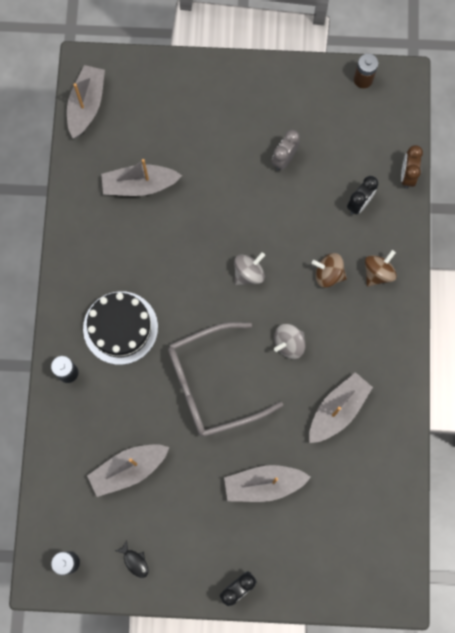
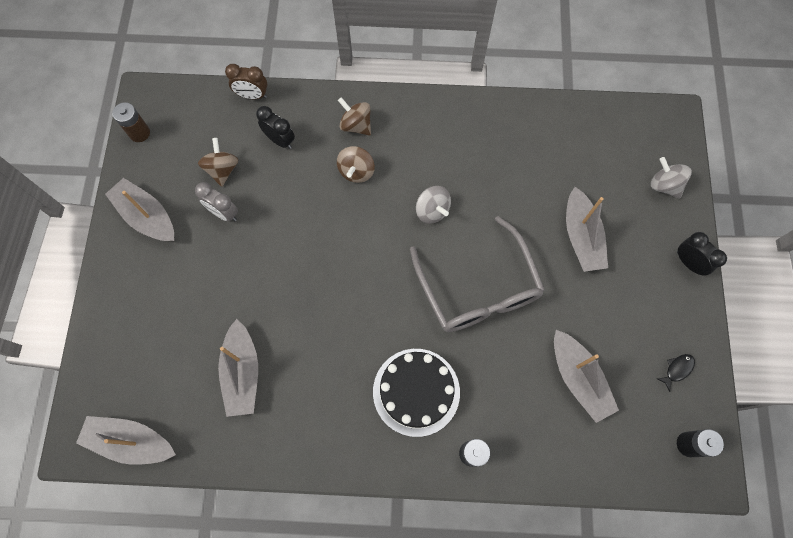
camera: 90 degrees left, 5 degrees down
(248, 273) = (353, 250): grey spinning top -> grey spinning top (664, 185)
(327, 154) = (222, 169): none -> brown spinning top
(337, 410) = (500, 166): grey boat -> grey boat (147, 216)

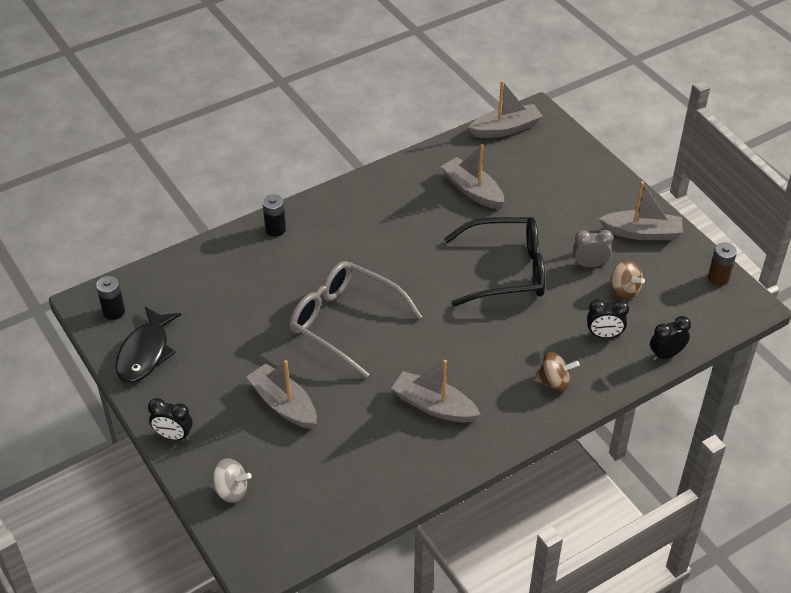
camera: 145 degrees right, 25 degrees down
(252, 95) = (666, 355): brown clock -> black clock
(298, 253) = (505, 271): none -> black glasses
(356, 171) = (517, 348): brown spinning top -> none
(416, 392) = (341, 240): black cake -> none
(432, 211) = (428, 354): grey spinning top -> none
(578, 378) = (224, 308): grey boat -> grey boat (434, 406)
(677, 369) = (146, 353): black fish -> black fish, size x2.37

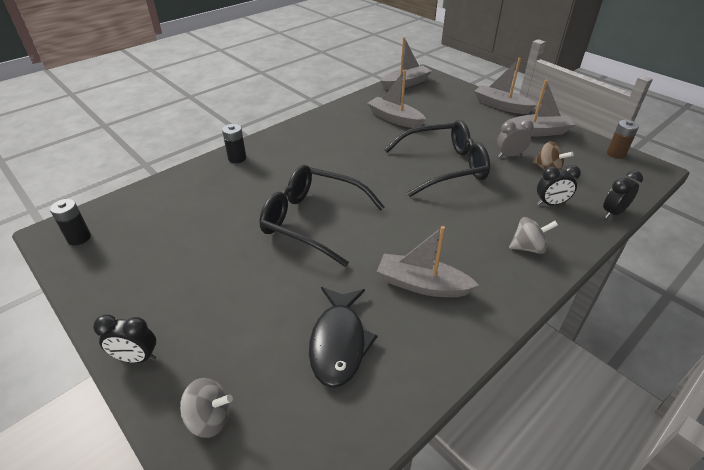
camera: 10 degrees left, 5 degrees down
(146, 353) = (109, 272): black fish -> black fish (339, 342)
(284, 404) = (263, 304): grey boat -> grey boat (501, 106)
(345, 323) = (313, 221): grey glasses -> black glasses
(554, 382) = (528, 247): brown spinning top -> grey spinning top

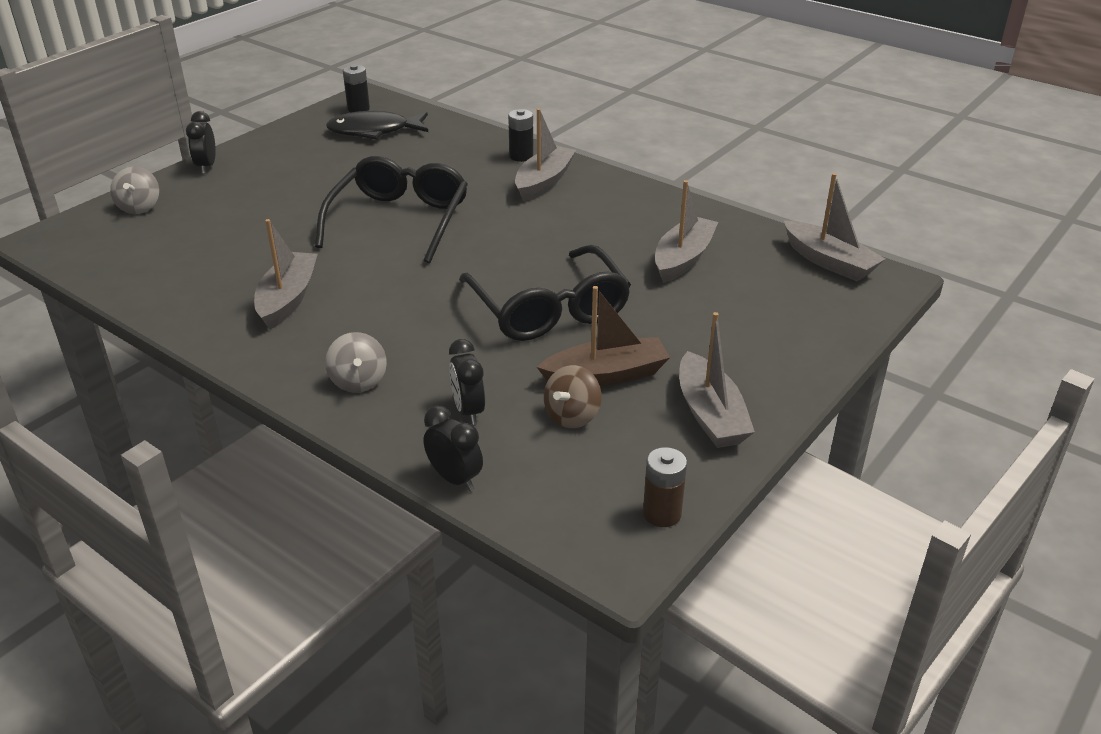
camera: 80 degrees right, 5 degrees down
(339, 342) = (209, 255): black fish -> black fish (374, 131)
(501, 106) = (800, 372): grey boat -> grey boat (544, 182)
(509, 155) = (606, 375): grey clock -> brown boat

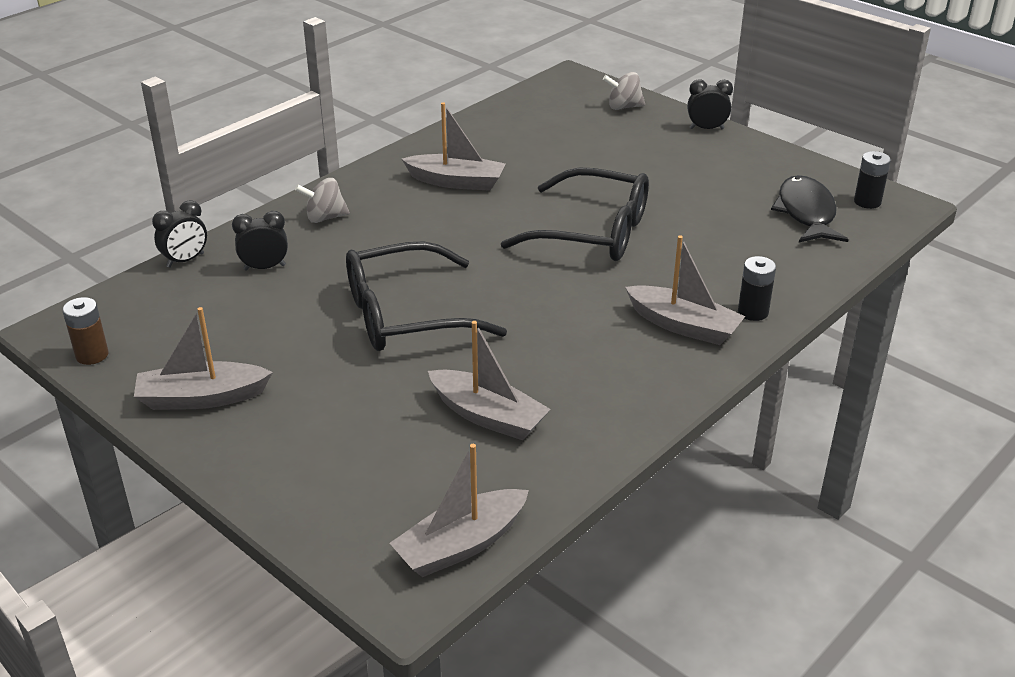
camera: 95 degrees right, 0 degrees up
(572, 416) = (235, 319): brown spinning top -> none
(606, 375) = (286, 341): brown boat -> none

